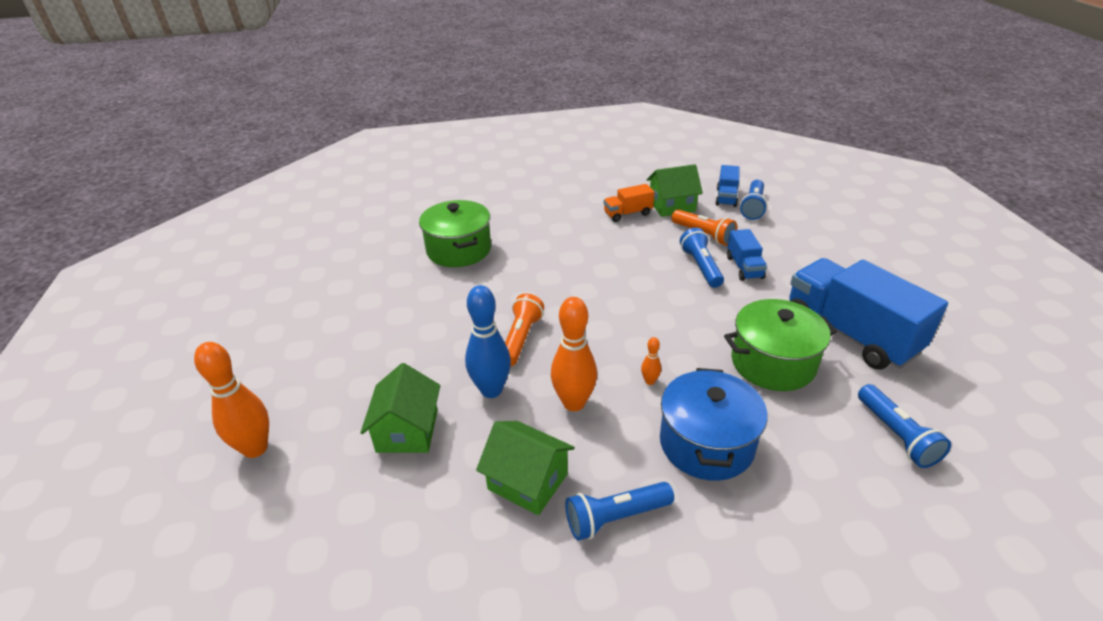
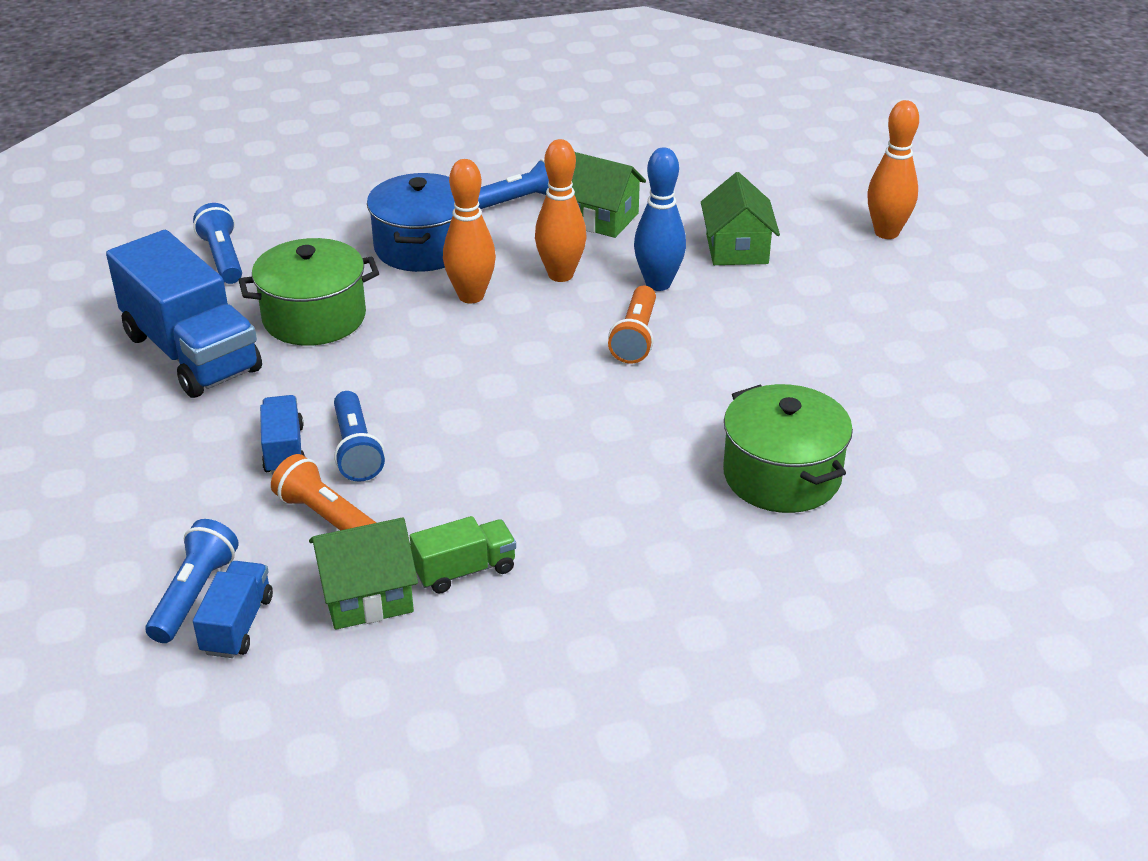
camera: 175 degrees right, 0 degrees up
(628, 214) = (465, 570): orange truck -> green truck
(649, 381) = (471, 296): orange bowling pin -> orange bowling pin, size x2.22

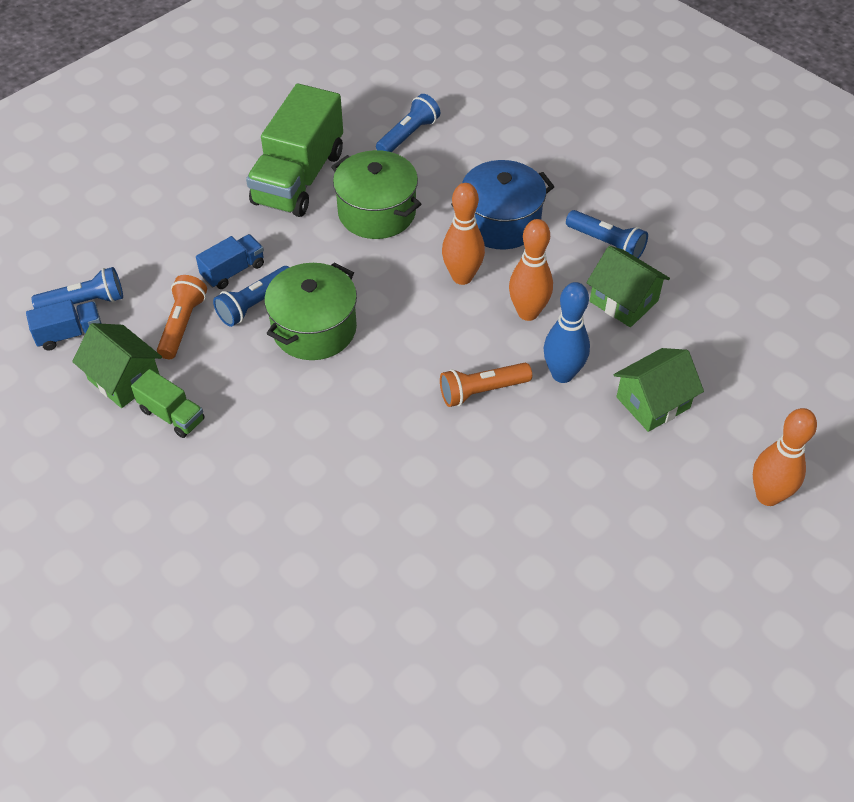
camera: 60 degrees right, 15 degrees up
(191, 353) = (299, 178): blue truck -> green truck
(601, 219) = (624, 301): green house -> green house turned 45 degrees counterclockwise
(782, 476) = (374, 549): green pot -> green pot (314, 329)

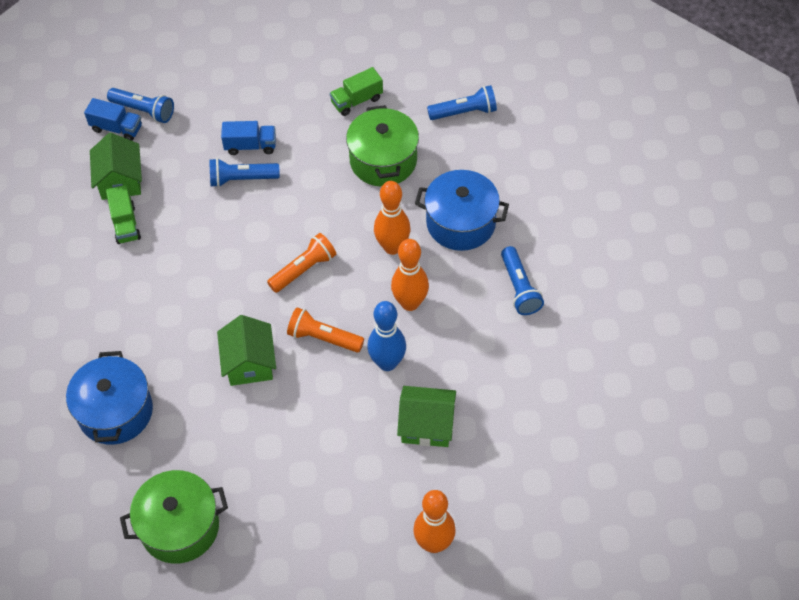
camera: 40 degrees right, 5 degrees up
(182, 324) = (186, 165): orange flashlight -> orange flashlight (304, 269)
(299, 178) = (356, 100): green truck -> green truck, size x0.48
(314, 329) = (261, 221): green pot -> green pot (180, 527)
(345, 596) = (115, 411): none -> blue pot
(624, 301) = (485, 339): green house -> green house (249, 363)

